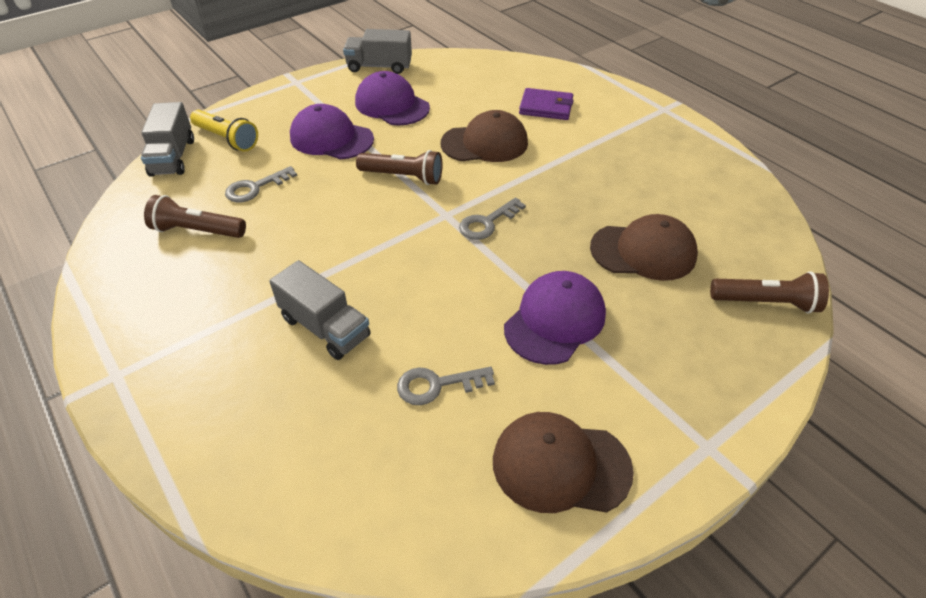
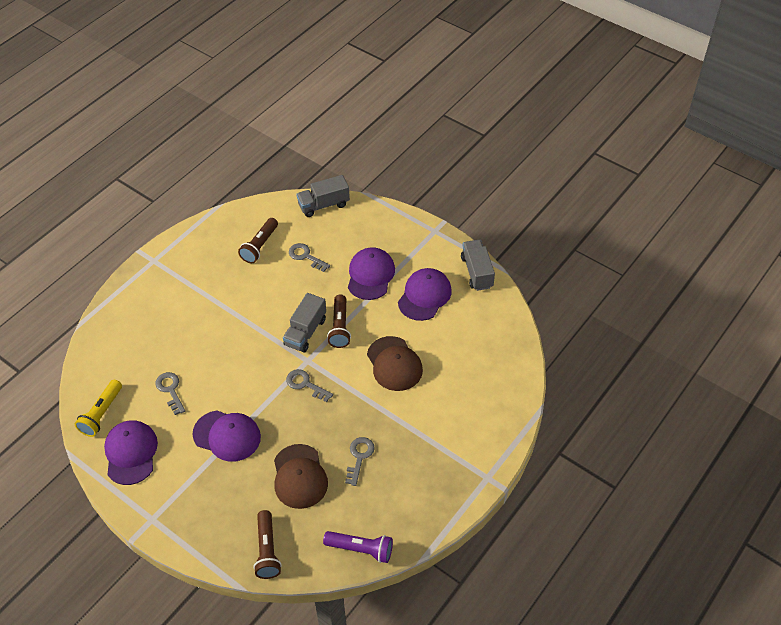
camera: 75 degrees right, 5 degrees up
(197, 231) = (260, 246): brown flashlight -> brown flashlight turned 150 degrees counterclockwise
(227, 139) = (351, 222): yellow flashlight -> yellow flashlight (101, 414)
(325, 327) = (199, 330): grey truck -> grey truck (305, 332)
(546, 107) = (458, 393): purple wallet -> none
(560, 465) = (131, 453): brown cap -> purple cap
(621, 193) = (359, 457): none -> grey key
(760, 214) = (361, 549): none -> purple flashlight

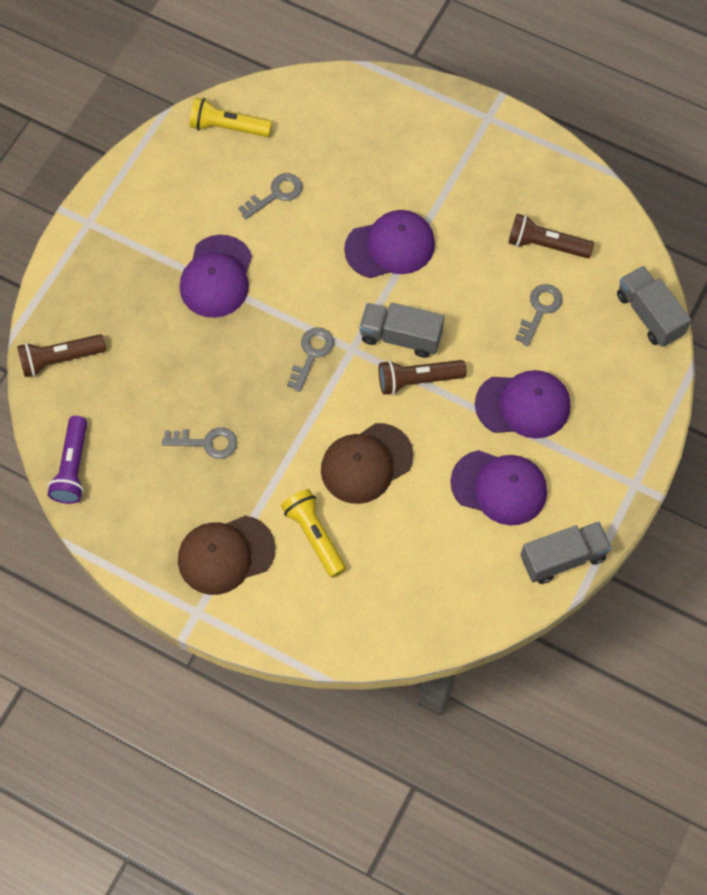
camera: 80 degrees right, 15 degrees up
(131, 453) = (176, 175): purple cap -> purple cap (390, 246)
(299, 476) = (168, 375): brown cap -> brown cap (225, 555)
(441, 400) = (314, 536): none -> yellow flashlight

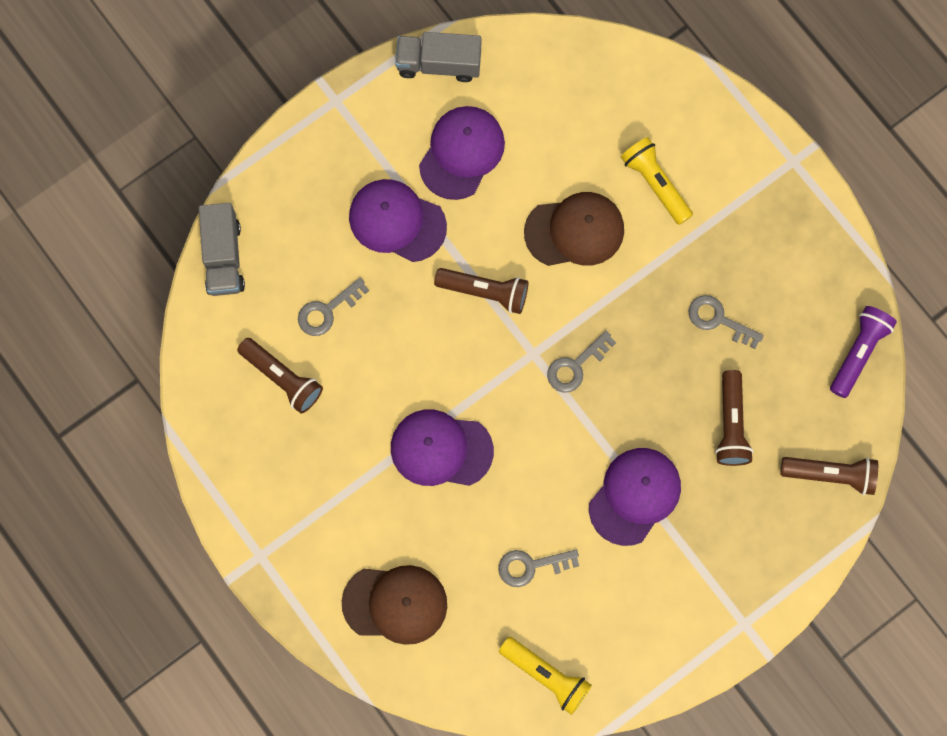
camera: 155 degrees left, 10 degrees up
(160, 363) = (731, 424): none -> brown flashlight
(225, 555) = (745, 202): brown cap -> brown cap (395, 604)
(314, 536) = (655, 184): yellow flashlight -> yellow flashlight turned 150 degrees clockwise
(400, 337) = (479, 344): grey truck -> none
(499, 487) = (462, 153): purple cap -> purple cap turned 75 degrees clockwise

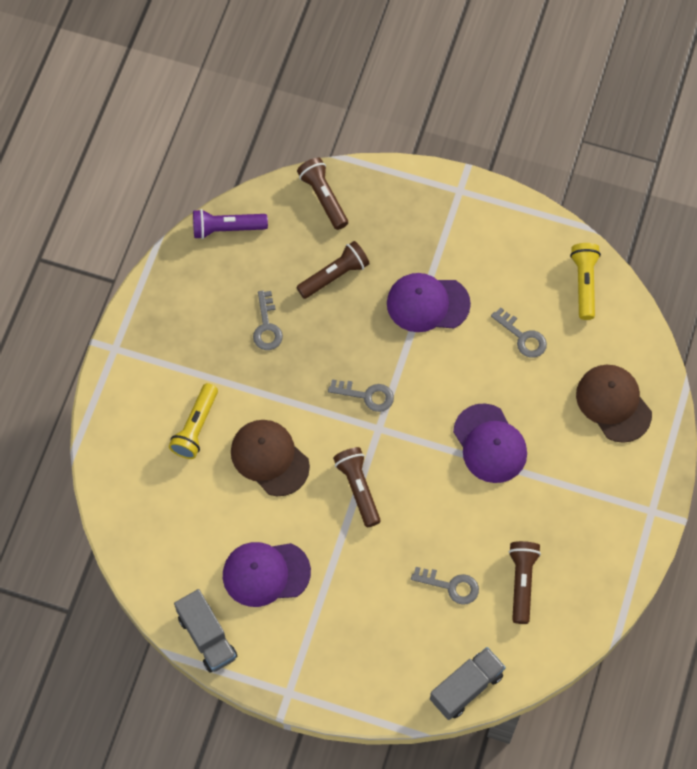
camera: 125 degrees left, 10 degrees down
(397, 221) = (350, 583): purple cap -> none

